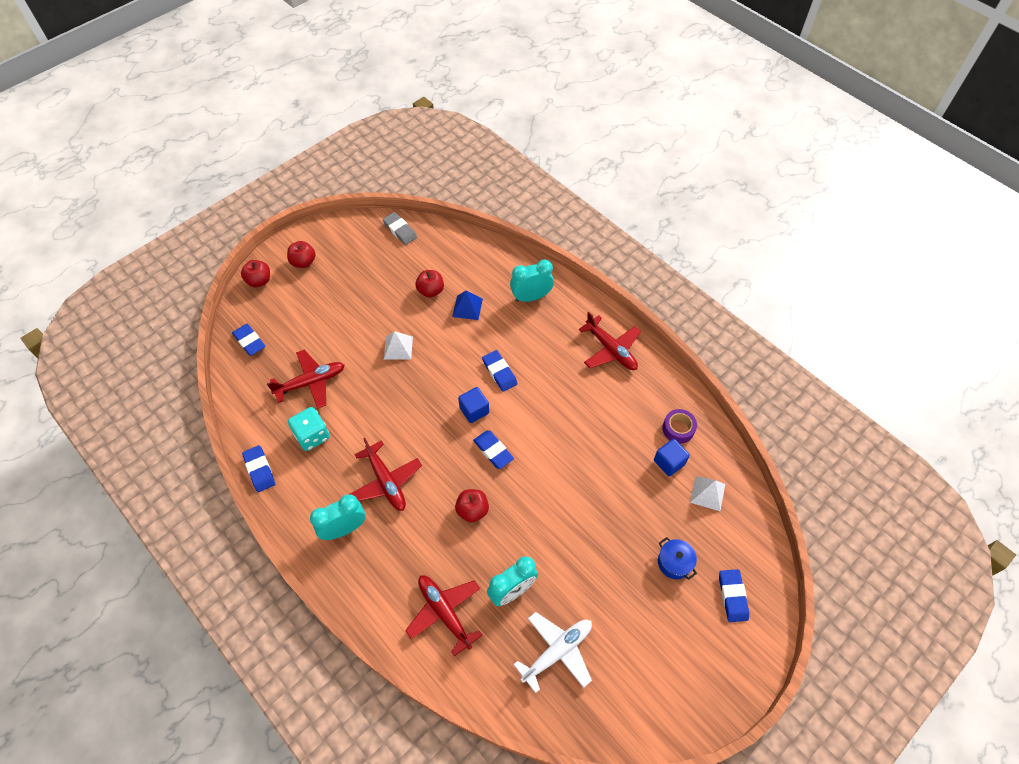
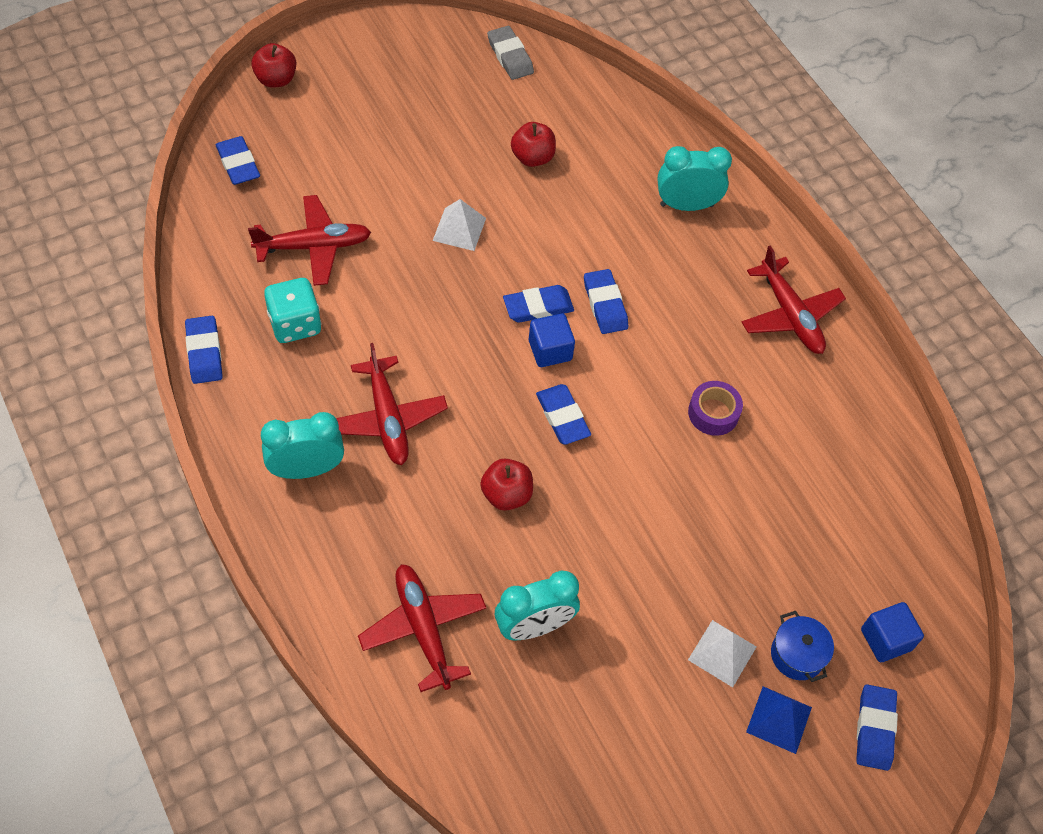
camera: 10 degrees right, 0 degrees up
(303, 262) = (350, 68): red apple -> none
(459, 384) = (538, 307): none -> blue eraser
(467, 307) = (582, 196): blue pyramid -> blue pyramid (779, 719)
(557, 651) = (578, 731): white plane -> none
(669, 462) = (833, 506): blue cube -> blue cube (886, 639)
(678, 429) = (862, 460): purple tape -> purple tape (713, 413)
(707, 493) = (881, 567): white pyramid -> white pyramid (722, 653)

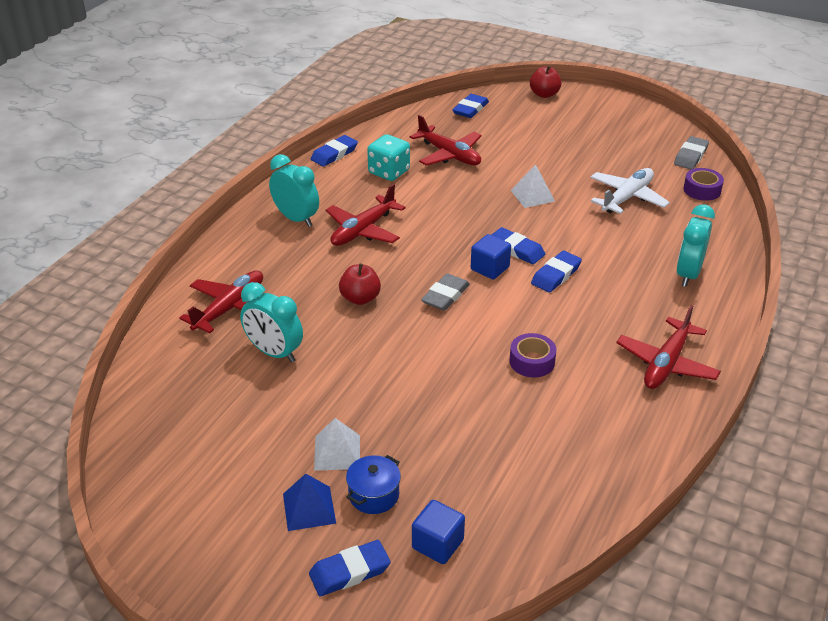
camera: 60 degrees right, 20 degrees down
(532, 157) = (627, 197): red apple -> white plane
(562, 417) = (445, 295): blue eraser -> grey eraser
(572, 93) = (702, 190): none -> purple tape
(686, 205) = (688, 274): turquoise clock -> turquoise clock turned 120 degrees counterclockwise

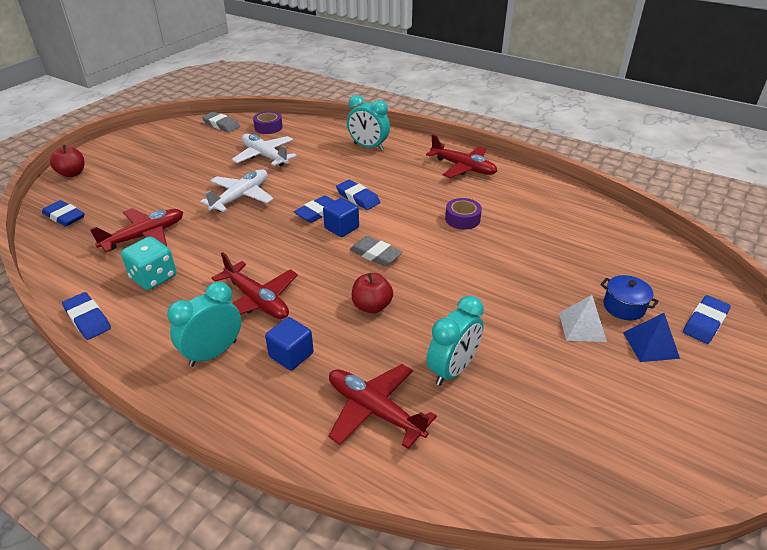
camera: 85 degrees left, 0 degrees up
(349, 571) = (705, 322): blue eraser -> blue eraser turned 60 degrees clockwise
(437, 544) = (660, 277): blue cube -> blue cube (291, 355)
(532, 195) = (241, 197): white pyramid -> white plane

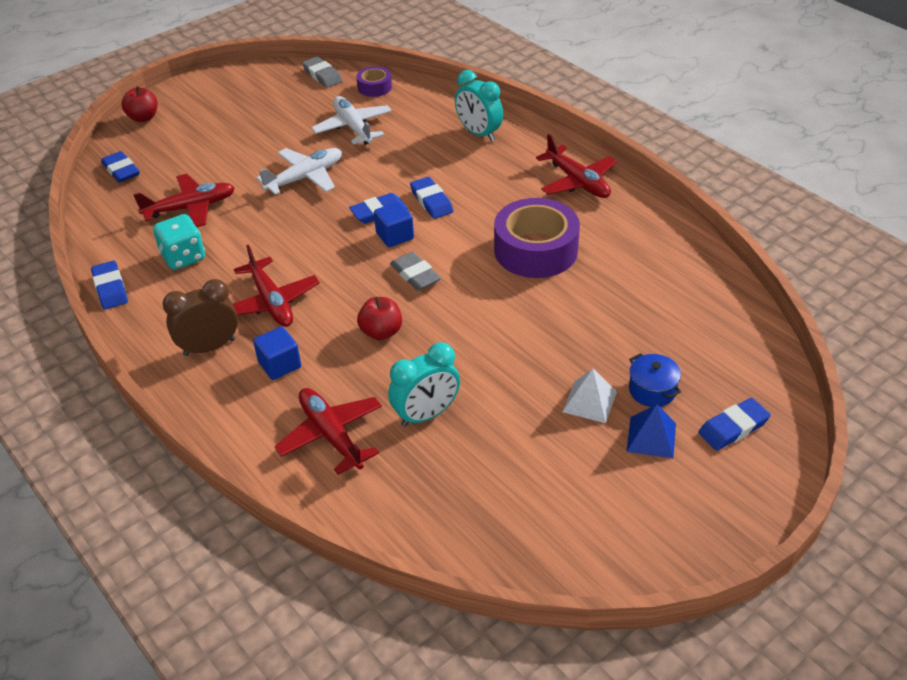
camera: 20 degrees right, 5 degrees up
(213, 353) = (209, 347): turquoise clock -> brown clock
(462, 219) = (535, 250): purple tape -> purple tape, size x1.99

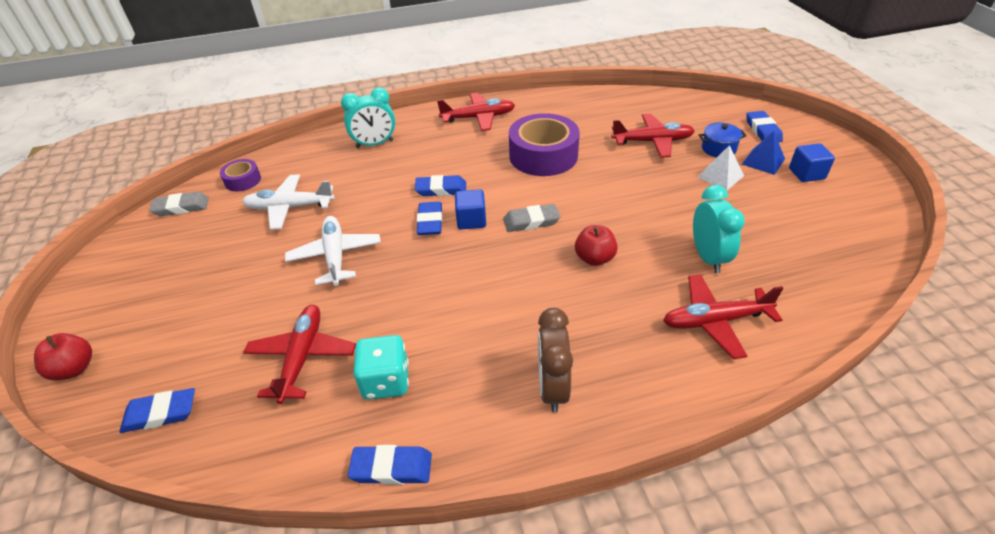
camera: 65 degrees left, 0 degrees up
(271, 302) = (510, 322): red plane -> red plane (653, 141)
(279, 365) = (606, 336): blue cube -> blue cube (806, 174)

